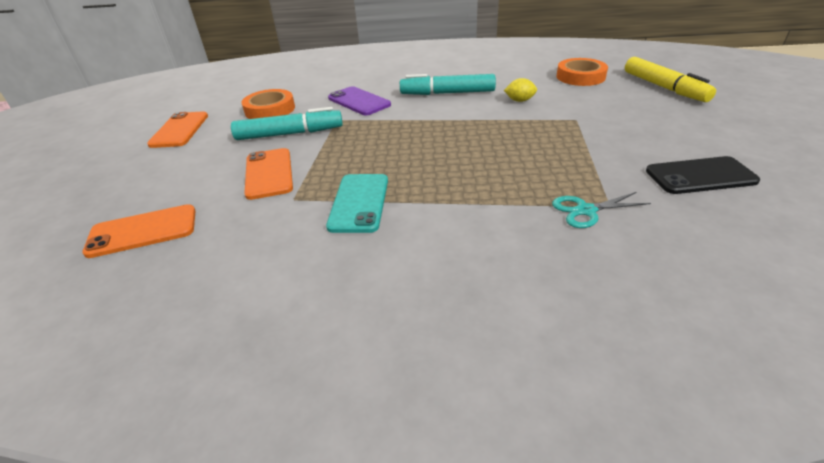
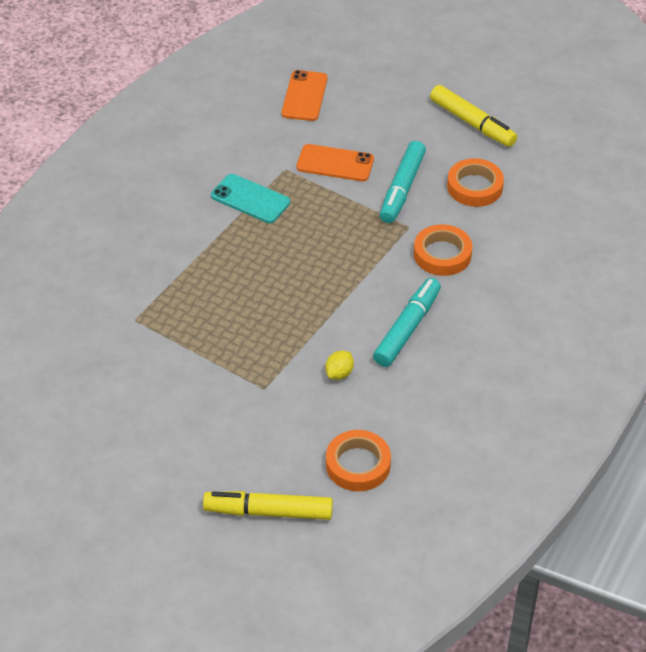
camera: 115 degrees right, 10 degrees up
(180, 130) = (472, 123): orange phone -> yellow marker
(359, 101) = (442, 254): purple phone -> orange tape
(586, 210) = (141, 304): turquoise scissors -> none
(700, 176) = (118, 394): black phone -> none

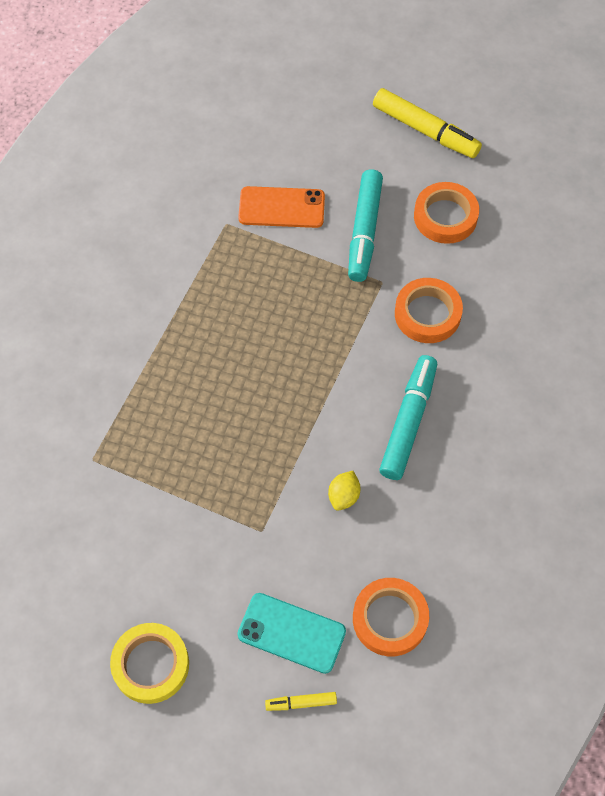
camera: 10 degrees left, 15 degrees up
(150, 467) = (151, 665): none -> yellow tape
(250, 199) = (194, 271): turquoise phone -> turquoise phone (291, 633)
(269, 512) = (301, 703): yellow marker -> yellow marker, size x0.47
(304, 96) = (228, 120): orange phone -> none

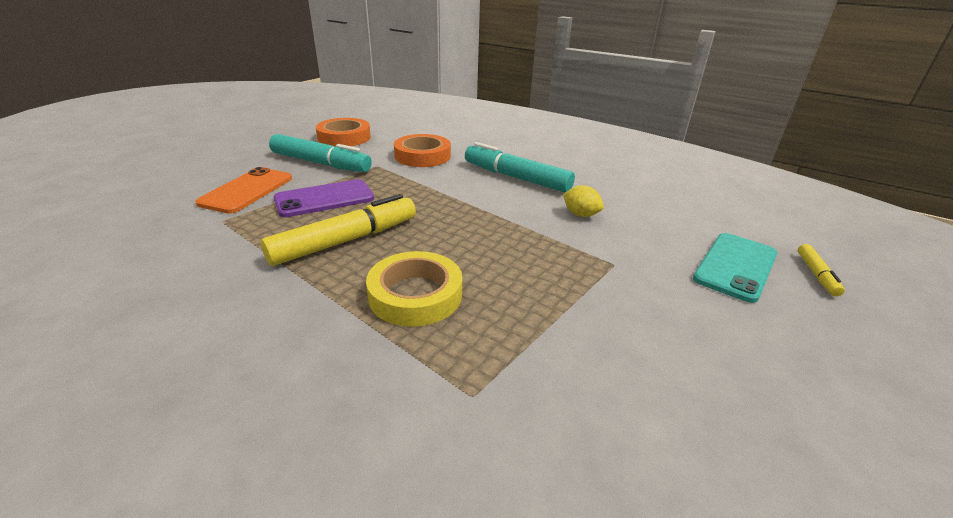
camera: 75 degrees left, 30 degrees down
(151, 665) = (824, 388): yellow tape -> yellow tape (415, 295)
(290, 273) = (324, 199): none -> purple phone
(390, 619) = (706, 215): orange tape -> none
(425, 130) = (260, 131): yellow marker -> yellow marker (345, 241)

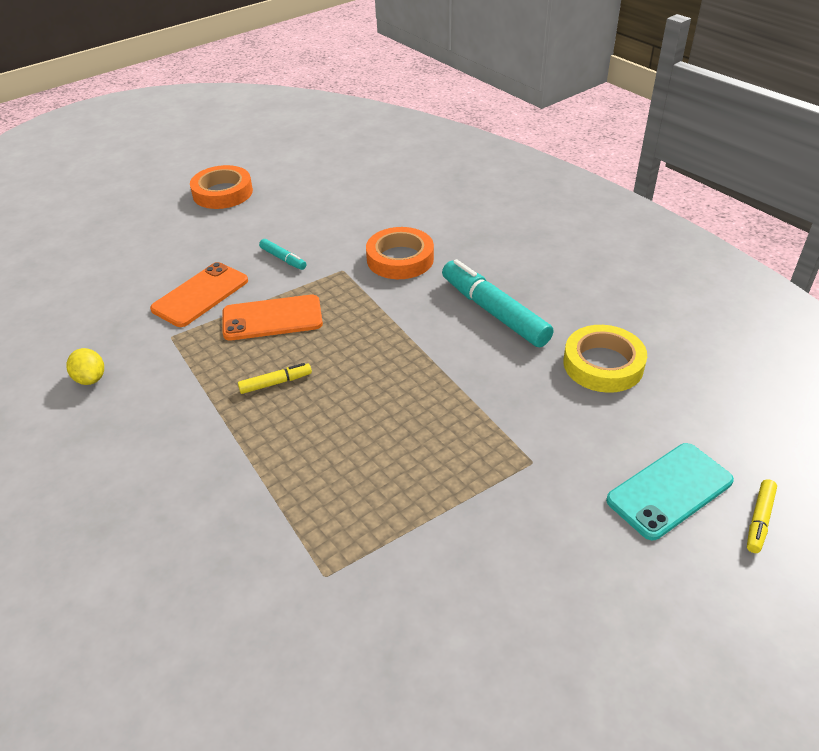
camera: 20 degrees right, 10 degrees up
(320, 163) = (283, 259): turquoise marker -> turquoise marker, size x0.47
(324, 199) = (272, 318): purple phone -> orange phone
(344, 137) = (322, 214): orange tape -> orange tape (222, 193)
(345, 241) = (275, 383): yellow marker -> yellow marker, size x0.47
(415, 295) = (317, 463): yellow tape -> yellow tape (603, 364)
(580, 214) = (538, 384): yellow lemon -> yellow lemon (90, 379)

